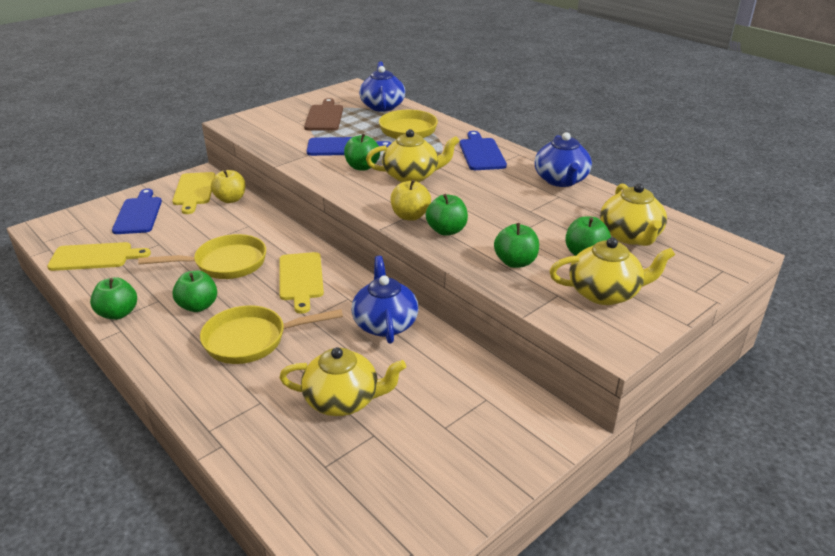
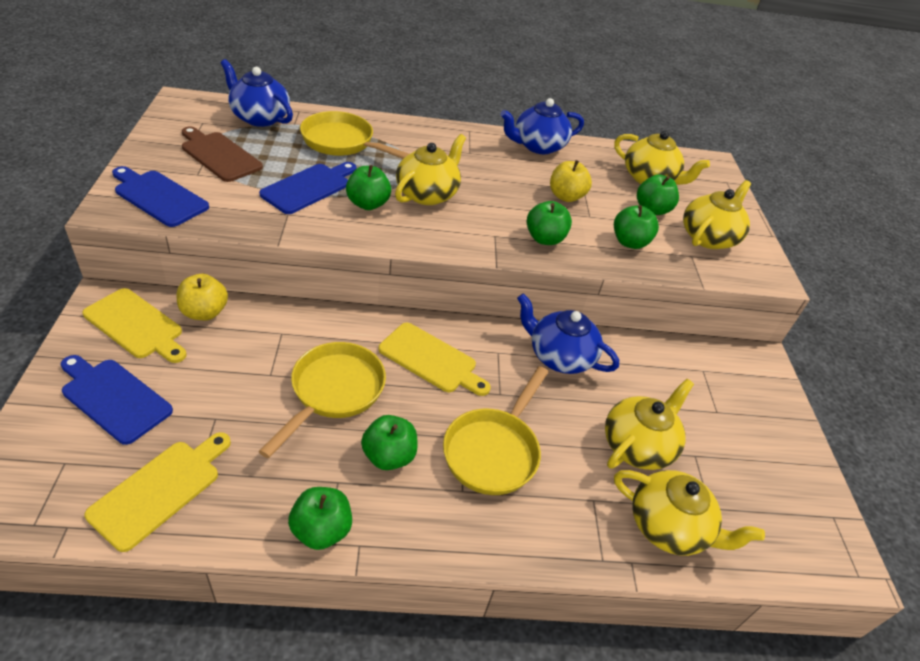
camera: 55 degrees left, 10 degrees up
(277, 451) = (669, 527): none -> yellow teapot
(410, 216) = (496, 239): yellow apple -> yellow apple (566, 196)
(481, 153) = (440, 141): blue cutting board -> blue cutting board (159, 197)
(561, 180) = (538, 146): blue teapot -> blue teapot turned 120 degrees clockwise

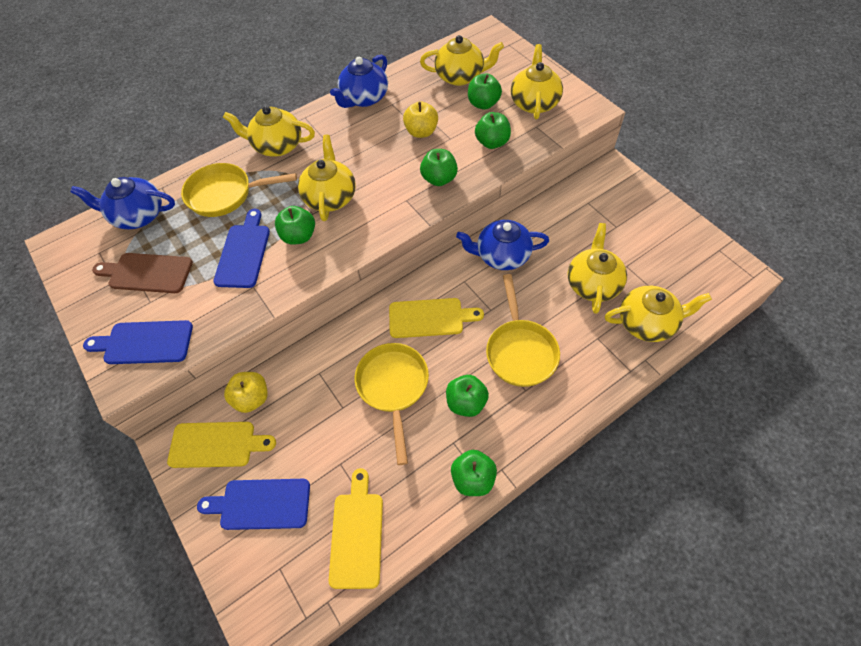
camera: 25 degrees left, 15 degrees up
(423, 136) = (277, 146): none -> yellow teapot

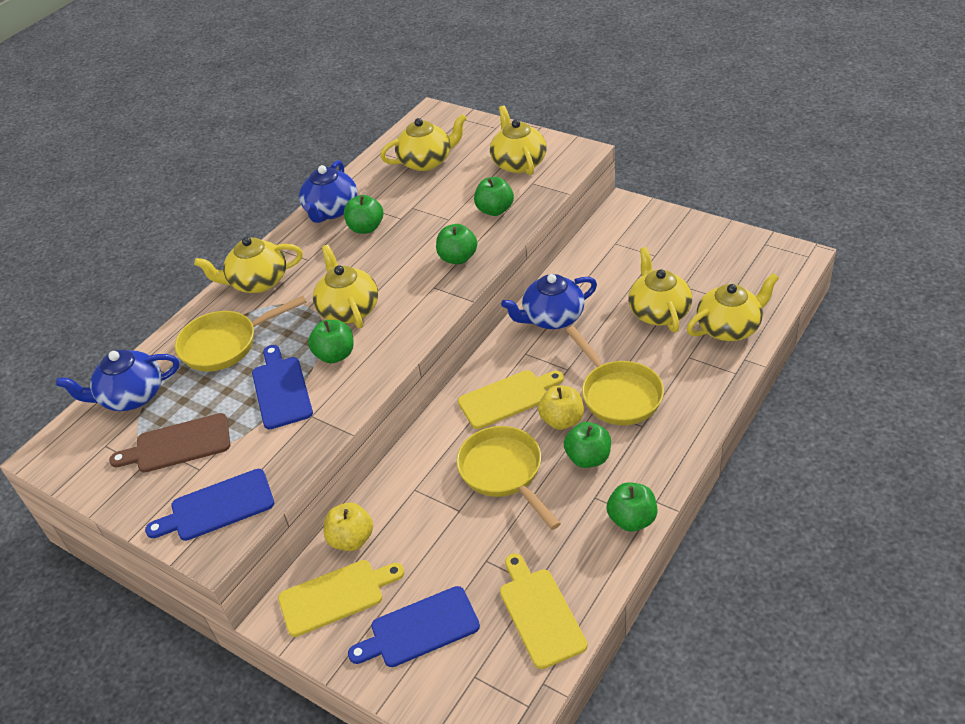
camera: 20 degrees left, 15 degrees down
(421, 132) = (414, 222): yellow apple -> yellow apple (562, 420)
(483, 104) = (465, 179): green apple -> green apple (366, 228)

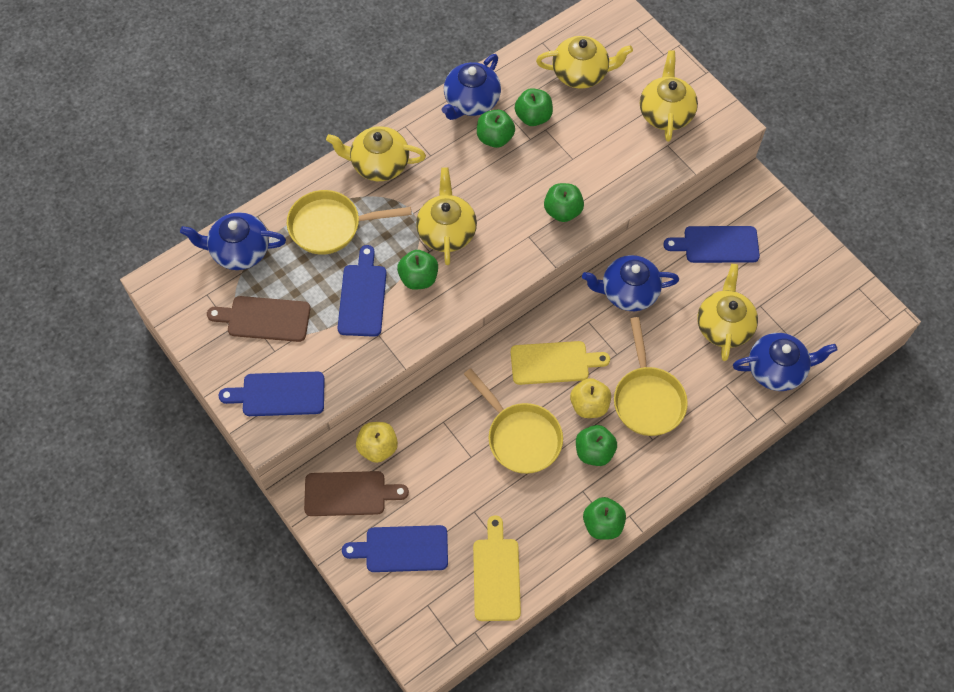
camera: 15 degrees right, 20 degrees up
(336, 596) = (349, 494): yellow cutting board -> brown cutting board
(495, 210) = (619, 165): green apple -> green apple (533, 117)
(504, 473) = (520, 436): yellow pan -> yellow pan turned 150 degrees clockwise
(616, 256) = (717, 244): none -> blue cutting board
(729, 327) = (777, 369): yellow teapot -> blue teapot

